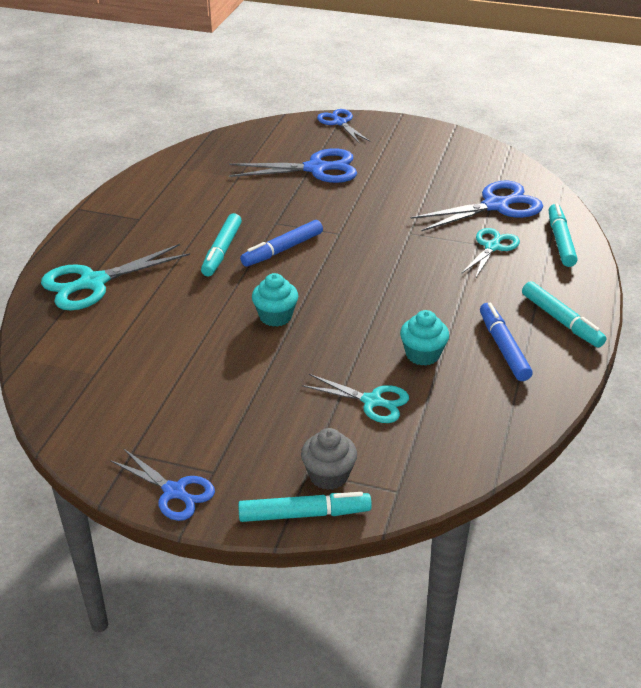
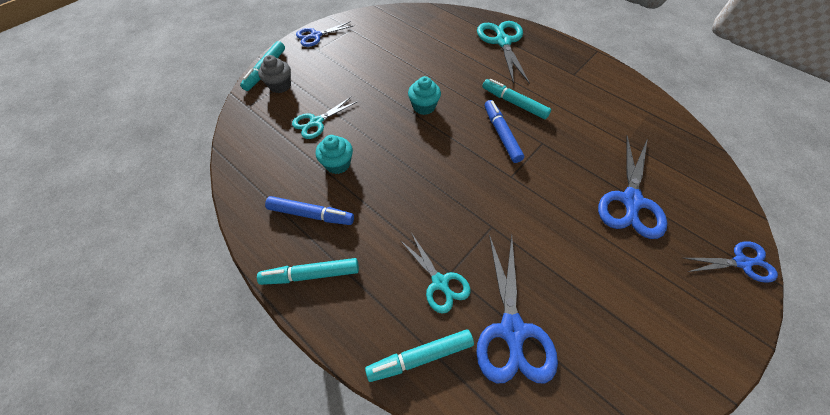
camera: 115 degrees right, 20 degrees up
(560, 241) = (420, 356): turquoise marker -> turquoise marker turned 135 degrees clockwise

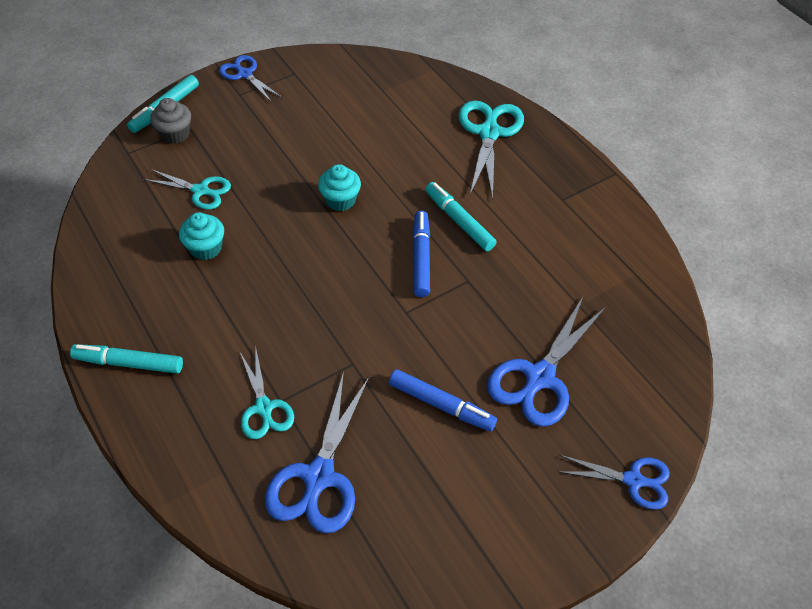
camera: 15 degrees right, 5 degrees down
(311, 214) = (153, 299): blue marker -> blue marker (441, 405)
(315, 36) = (244, 74): blue scissors -> blue scissors turned 60 degrees clockwise
(316, 122) = (201, 191): turquoise scissors -> turquoise scissors turned 135 degrees counterclockwise
(420, 356) = (209, 474): turquoise marker -> none

